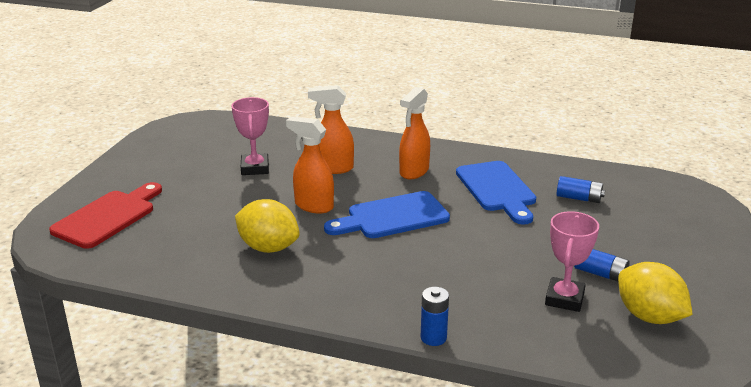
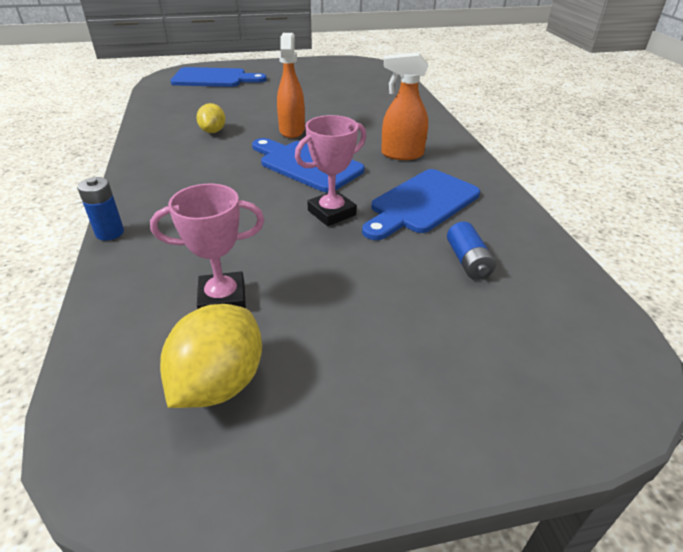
camera: 60 degrees right, 10 degrees up
(108, 217) = (214, 78): red cutting board -> blue cutting board
(255, 168) = (327, 97): pink trophy -> pink trophy (331, 213)
(268, 247) = (213, 131): yellow lemon -> yellow lemon, size x0.61
(333, 168) = (363, 122): orange spray bottle -> none
(600, 274) = (298, 316): blue battery -> none

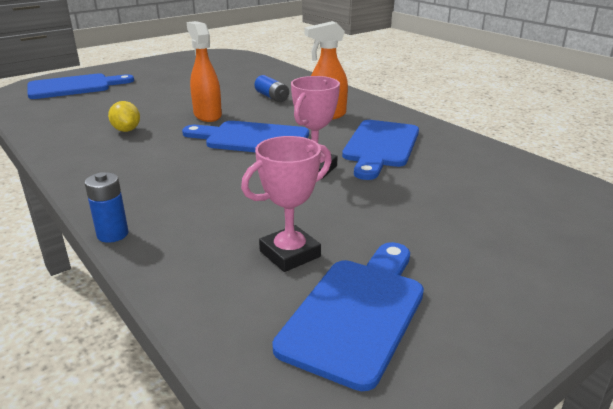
camera: 25 degrees left, 10 degrees down
(219, 383) = (357, 312): yellow lemon -> blue cutting board
(468, 261) = (456, 176): blue battery -> blue battery (272, 97)

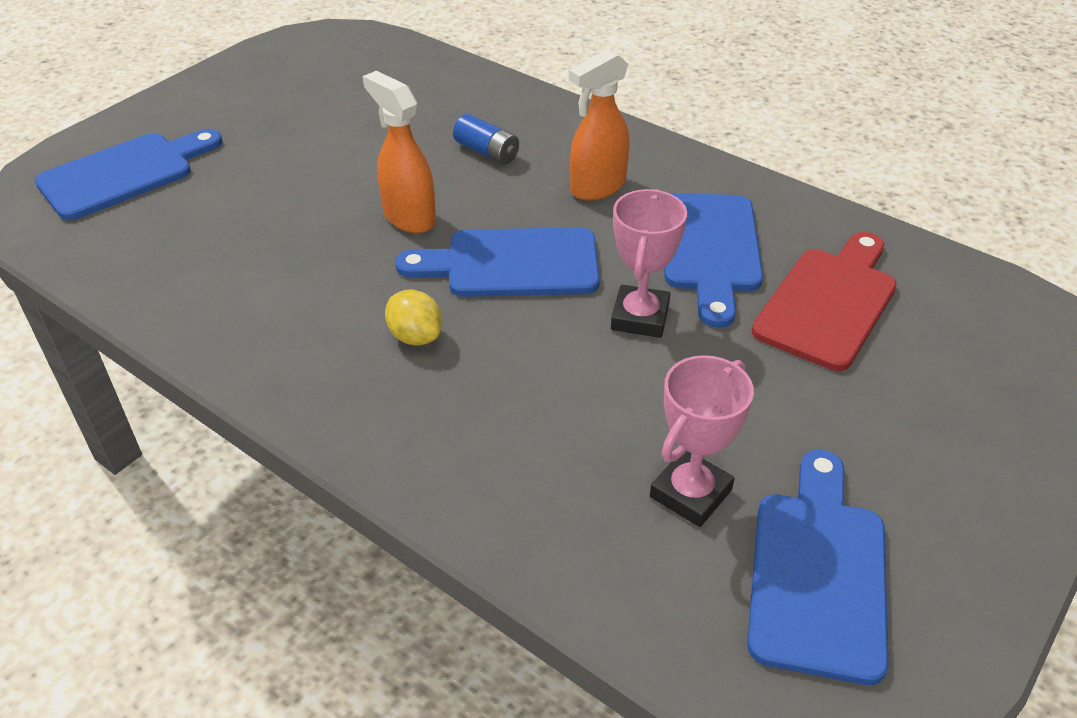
camera: 15 degrees left, 15 degrees up
(112, 234) = (431, 509): blue battery -> none
(126, 130) = (298, 277): yellow lemon -> yellow lemon (415, 336)
(448, 178) = (829, 303): none -> red cutting board

